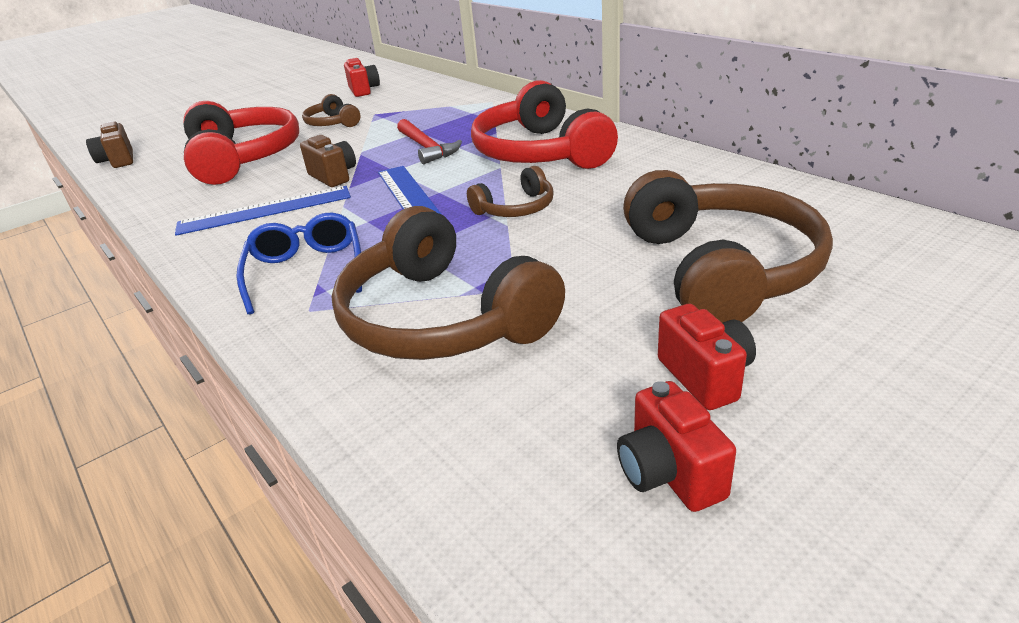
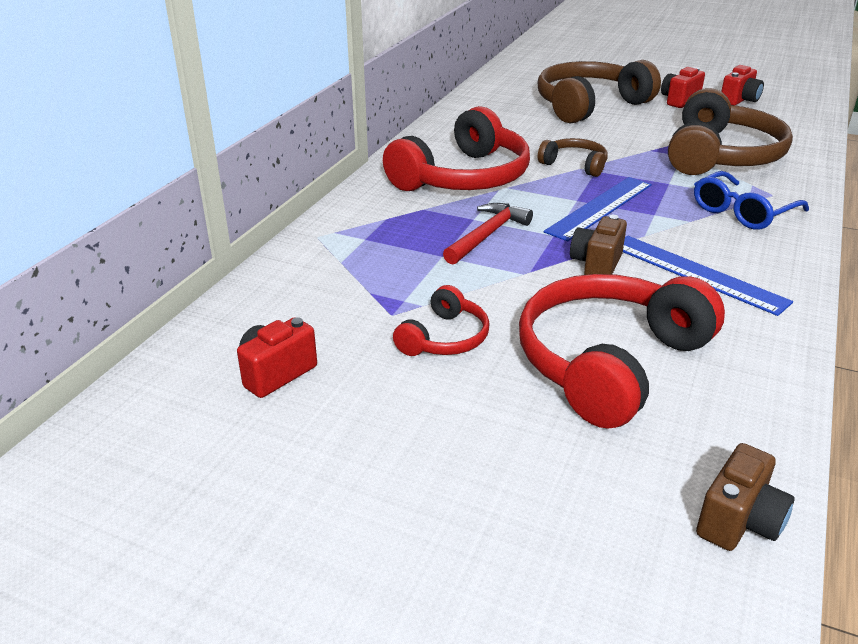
camera: 120 degrees left, 0 degrees up
(332, 123) = (444, 338): brown headphones -> red headphones

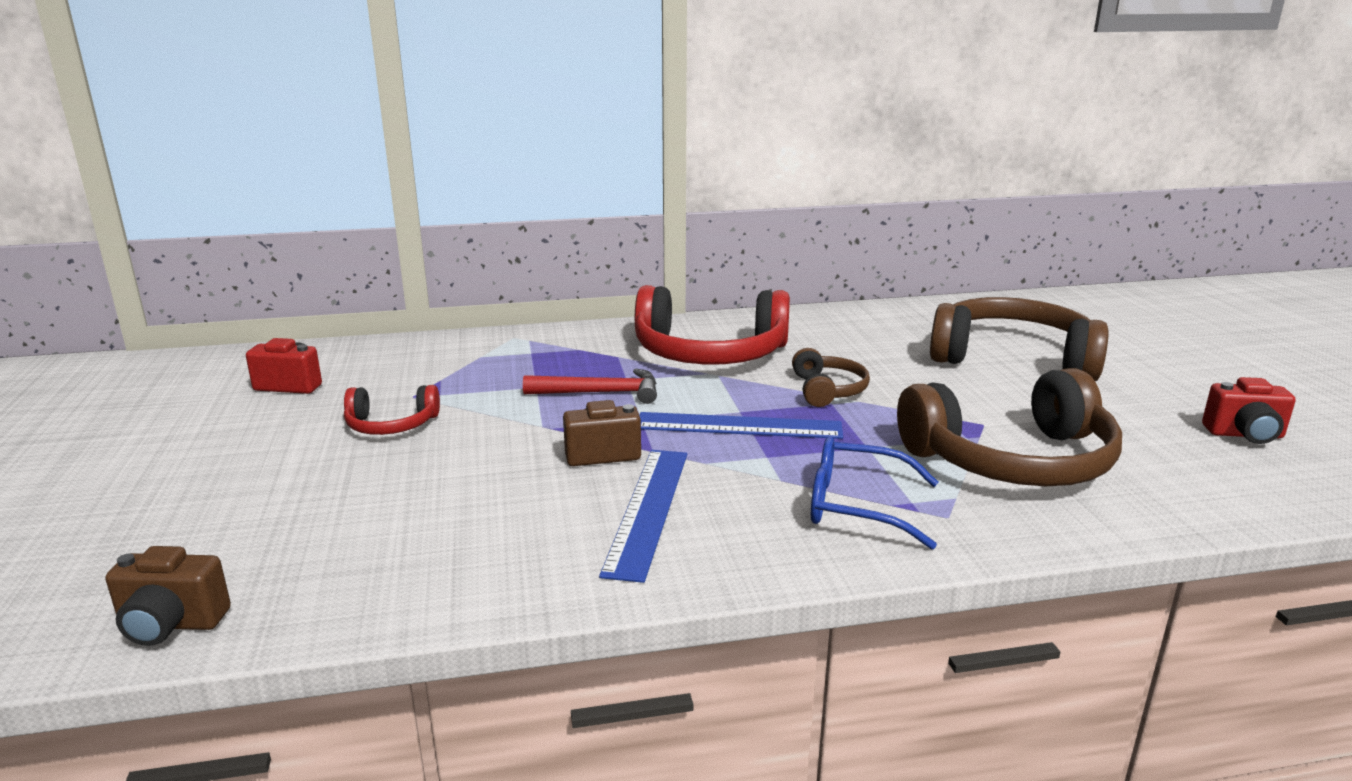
camera: 55 degrees right, 10 degrees down
(609, 362) = (409, 503): red headphones -> none
(679, 101) = (1147, 399): red camera -> none

